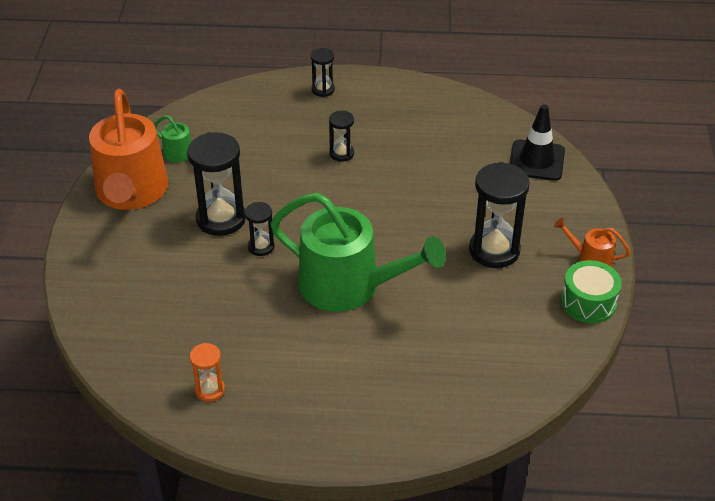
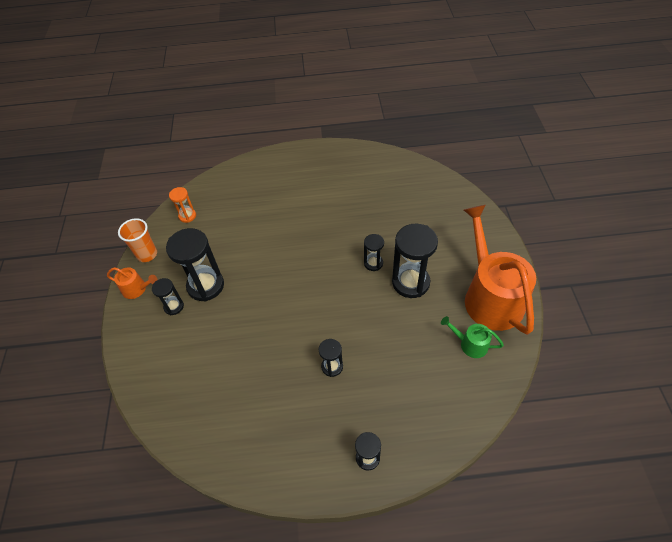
camera: 175 degrees right, 10 degrees up
(210, 390) = (373, 169): orange hourglass -> orange hourglass (187, 216)
(348, 286) = (306, 243): green watering can -> none
(534, 232) = (174, 306): none -> black hourglass
(536, 160) = (159, 385): black traffic cone -> none
(588, 302) = (147, 254): green drum -> orange cup

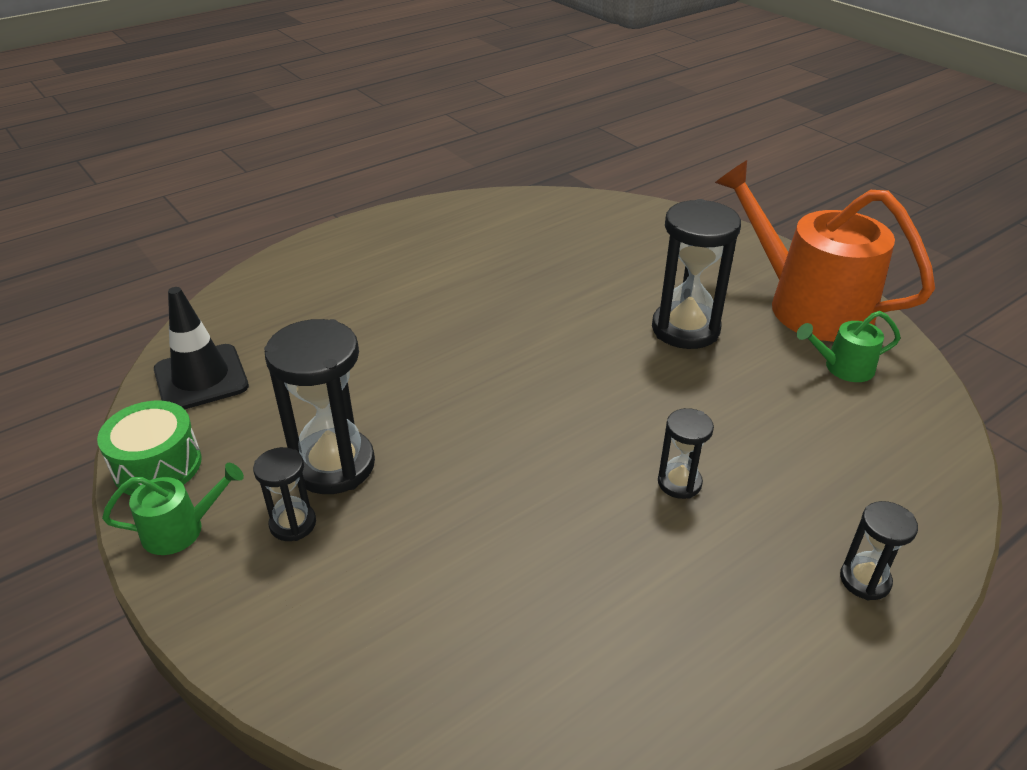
camera: 35 degrees left, 15 degrees down
(137, 289) = (180, 529): orange watering can -> green watering can
(147, 254) = (157, 466): orange cup -> green drum
(187, 216) = (201, 378): orange hourglass -> black traffic cone
(373, 263) = (606, 326): black hourglass -> none

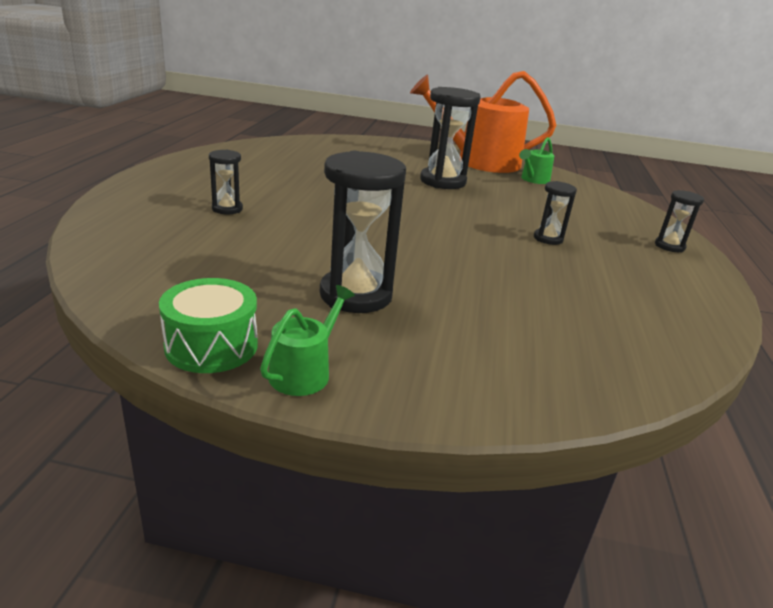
camera: 45 degrees left, 10 degrees down
(201, 378) = (155, 285): black traffic cone -> none
(293, 524) = (383, 333): black hourglass -> black hourglass (227, 209)

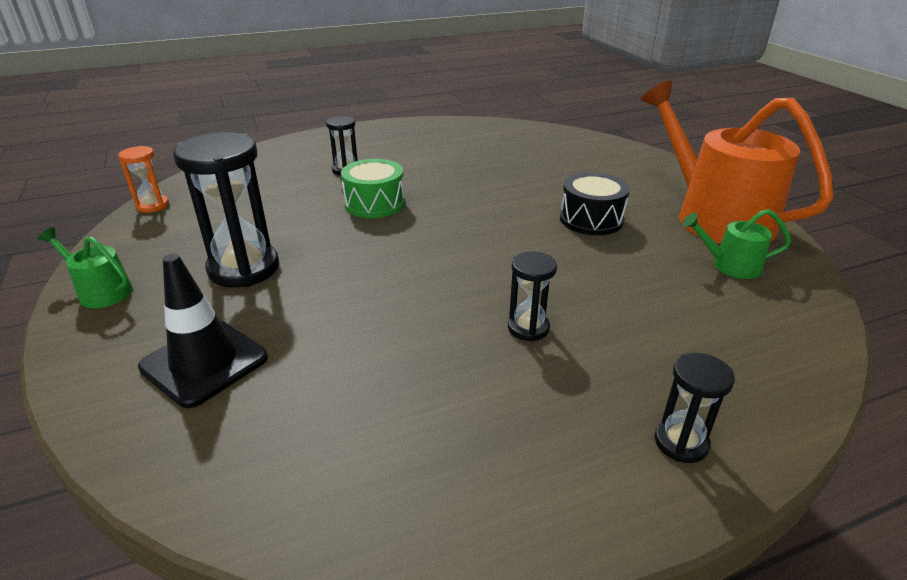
camera: 60 degrees right, 5 degrees up
(128, 305) = (153, 206): none -> orange hourglass
(211, 346) = (117, 249): green drum -> green drum (374, 204)
(304, 372) = (101, 291): green watering can -> green watering can turned 150 degrees counterclockwise
(442, 181) = (591, 219): black hourglass -> black drum
(492, 346) = (204, 362): none -> black traffic cone

